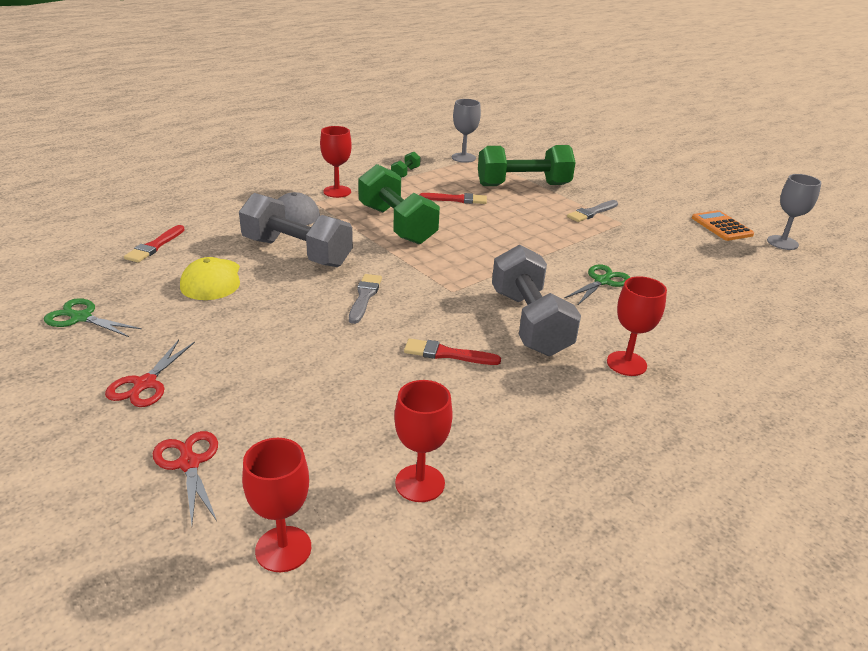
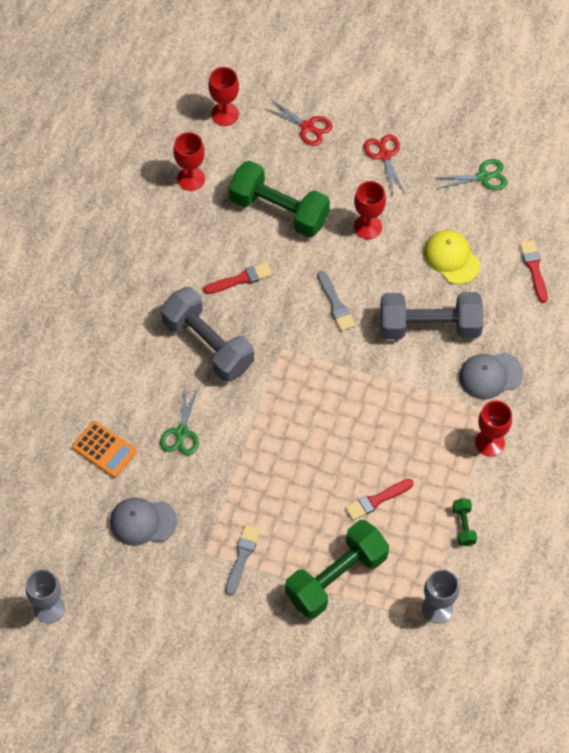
camera: 150 degrees right, 30 degrees up
(397, 224) = (392, 418): green dumbbell -> green dumbbell (279, 210)
(626, 363) = (125, 337): red goblet -> red goblet (368, 227)
(672, 252) = (142, 522): none -> grey cap
(721, 226) = (112, 608): orange calculator -> orange calculator (104, 449)

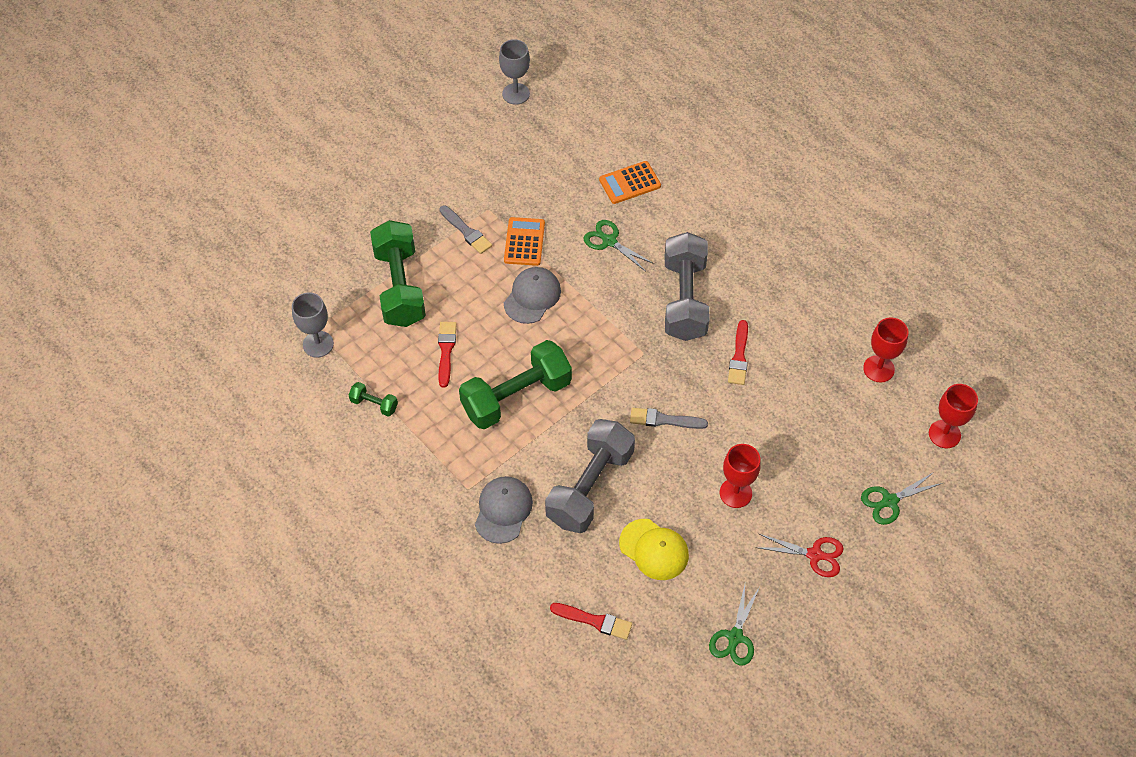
camera: 120 degrees right, 5 degrees down
(142, 522) = (546, 180): grey cap -> grey cap (532, 296)
(208, 344) = (685, 299): grey dumbbell -> grey dumbbell turned 75 degrees counterclockwise
(224, 501) = (524, 242): none -> orange calculator
(279, 210) = (799, 425): green dumbbell -> green dumbbell (516, 396)
(307, 127) = (889, 501): red scissors -> green scissors
(451, 258) = (654, 549): yellow cap -> yellow cap turned 45 degrees clockwise
(489, 442) = (436, 470): red goblet -> none

